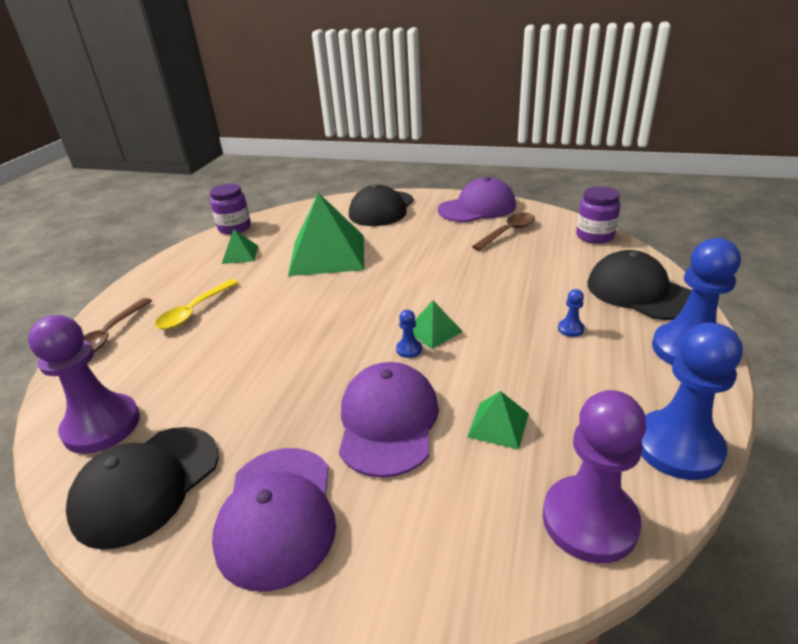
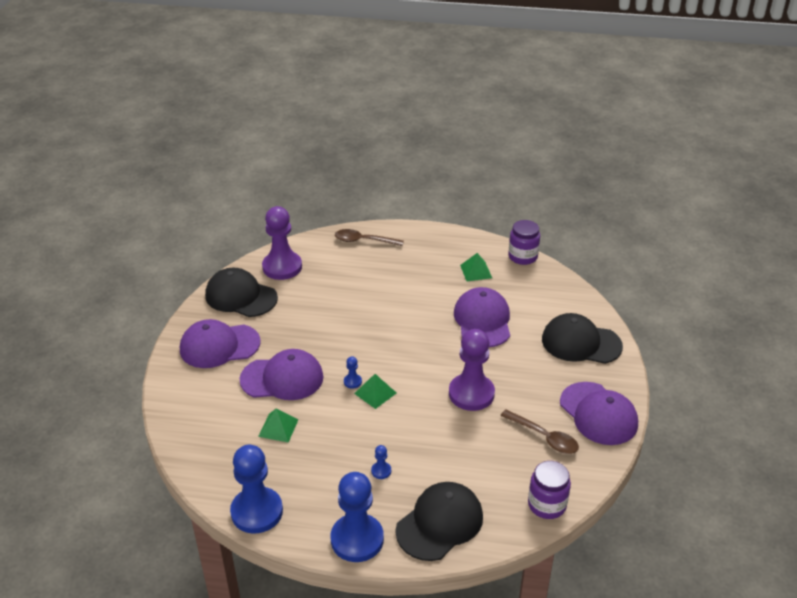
camera: 80 degrees right, 5 degrees up
(194, 311) = (393, 269): yellow spoon -> none
(327, 254) = (482, 321): green pyramid -> purple cap
(589, 520) = (206, 463): purple pawn -> purple pawn (471, 394)

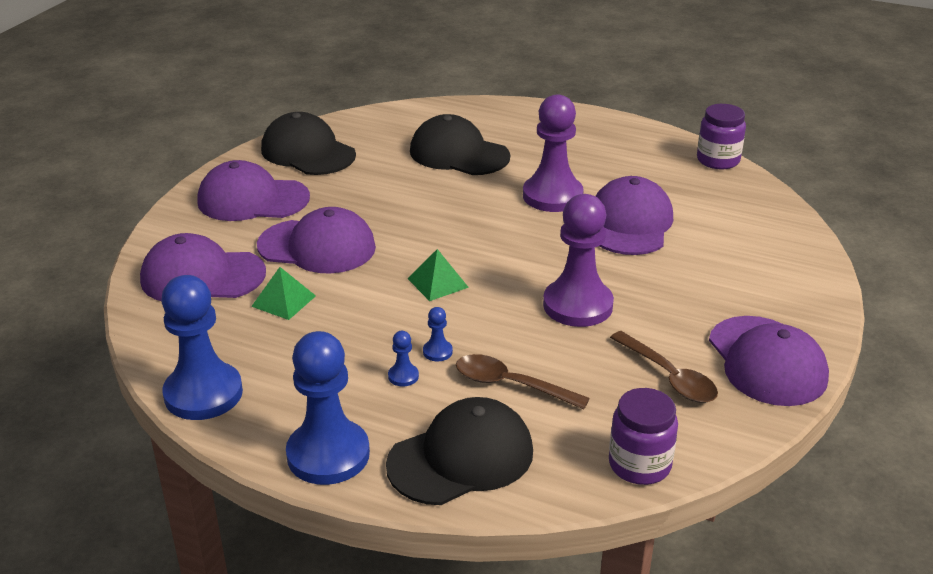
camera: 15 degrees right, 5 degrees down
(213, 418) = (202, 276): none -> purple cap
(282, 267) = (377, 129): purple pawn -> purple pawn (552, 196)
(352, 382) = (412, 265): blue pawn -> blue pawn (437, 352)
(364, 241) = (499, 116): brown spoon -> brown spoon (511, 385)
(476, 271) = (642, 167): green pyramid -> none
(581, 343) = (770, 270): black cap -> black cap (459, 154)

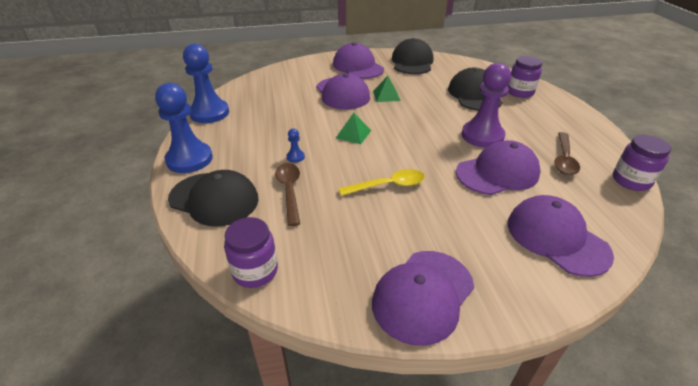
camera: 55 degrees right, 5 degrees up
(202, 276) = (289, 80): purple cap -> purple cap (556, 238)
(283, 301) = (292, 103): green pyramid -> green pyramid (386, 95)
(403, 376) = (266, 155): blue pawn -> none
(493, 123) = (520, 92): none -> purple jar
(577, 305) = (388, 186): purple pawn -> yellow spoon
(668, 376) = (356, 250): brown spoon -> brown spoon (564, 159)

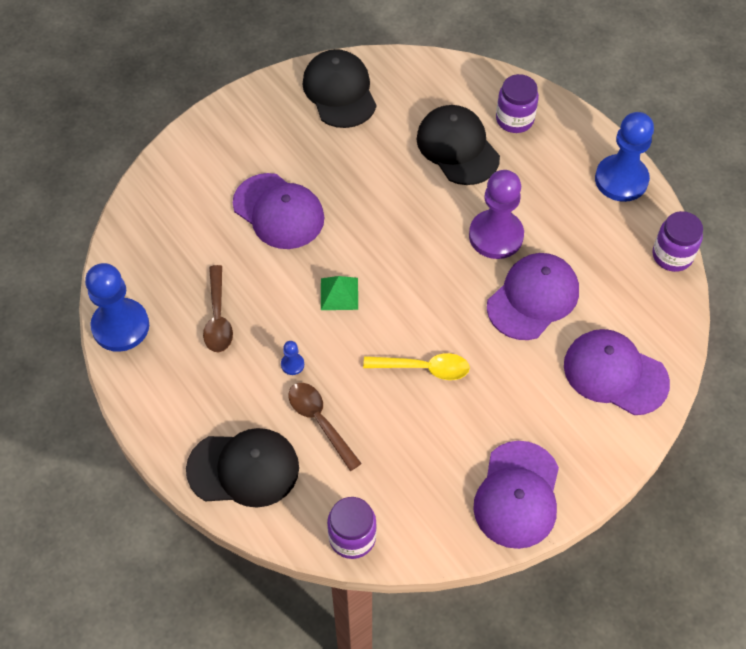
camera: 25 degrees left, 20 degrees up
(189, 159) = (165, 421): blue pawn -> blue pawn (621, 180)
(358, 66) = (264, 133): purple cap -> none
(386, 95) = (341, 193): green pyramid -> none
(388, 186) = (423, 368): yellow spoon -> yellow spoon turned 45 degrees clockwise
(564, 159) = (598, 244): brown spoon -> brown spoon (218, 317)

